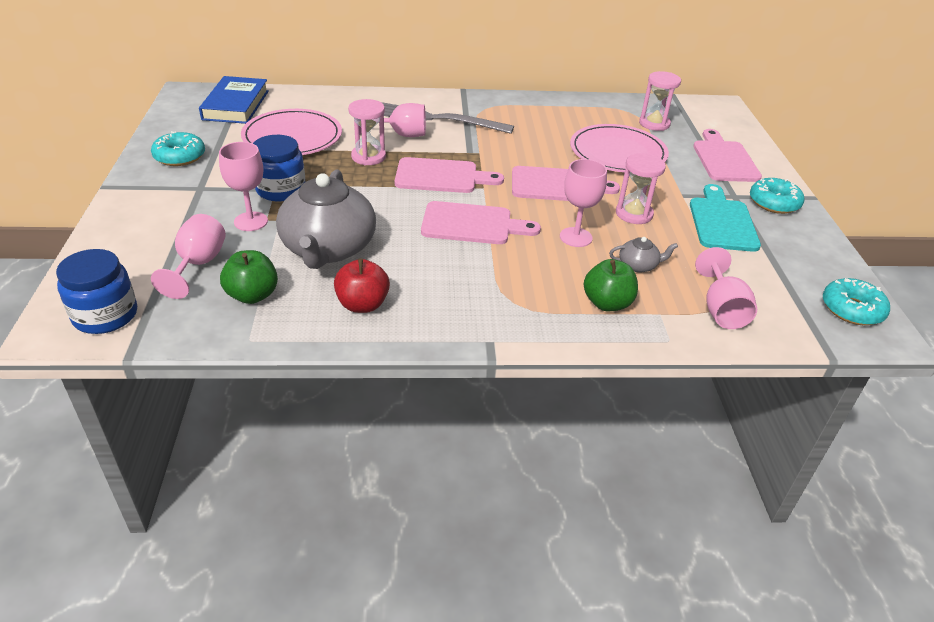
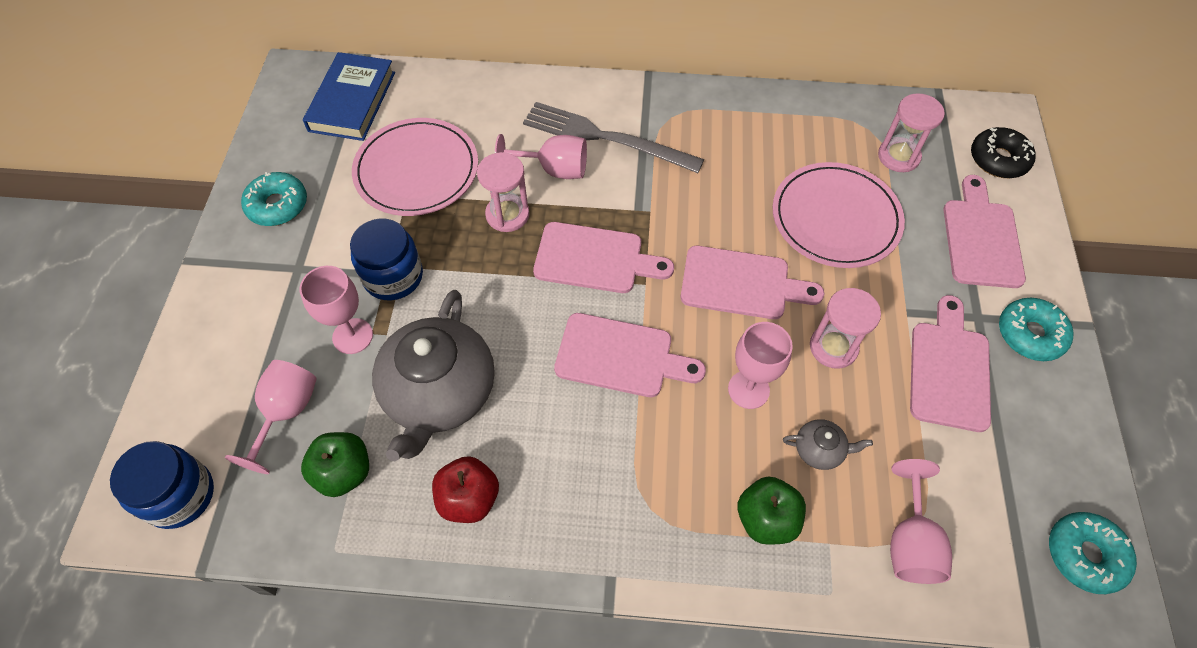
camera: 10 degrees right, 20 degrees up
(722, 222) = (949, 370): turquoise cutting board -> pink cutting board
(724, 124) = (998, 159): none -> black donut

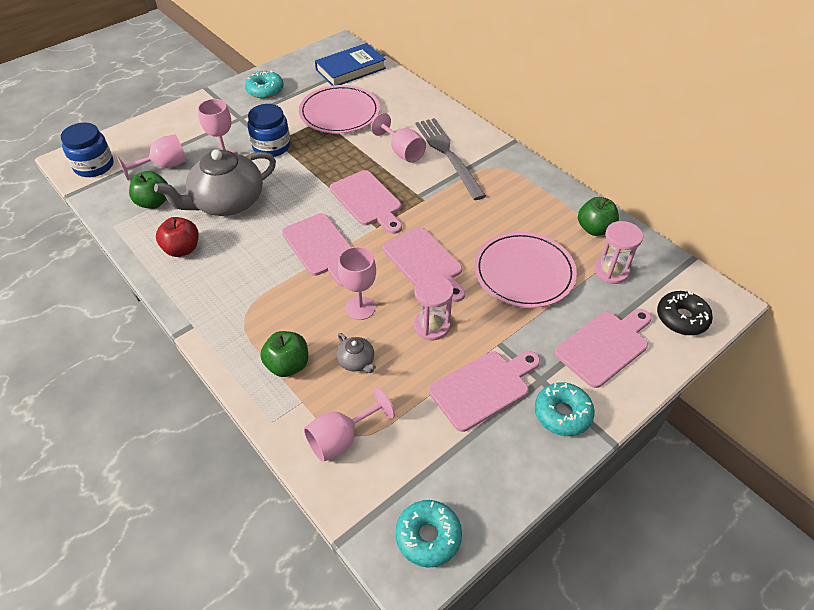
camera: 45 degrees right, 10 degrees down
(507, 215) = (354, 156): pink hourglass -> none
(834, 121) = (594, 229): none -> green apple

